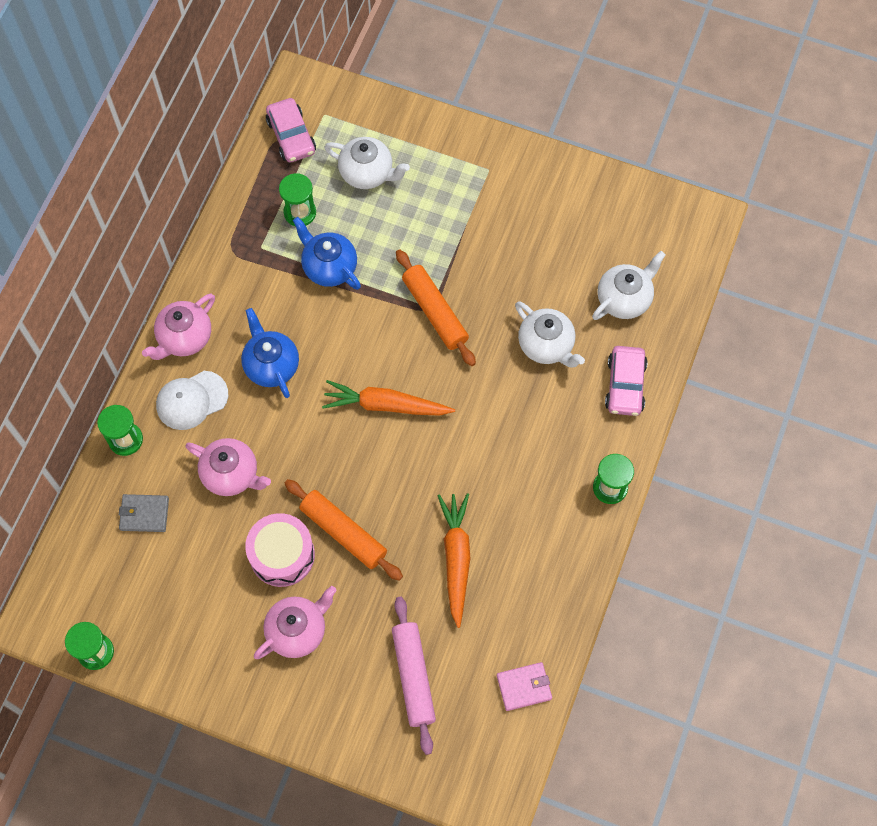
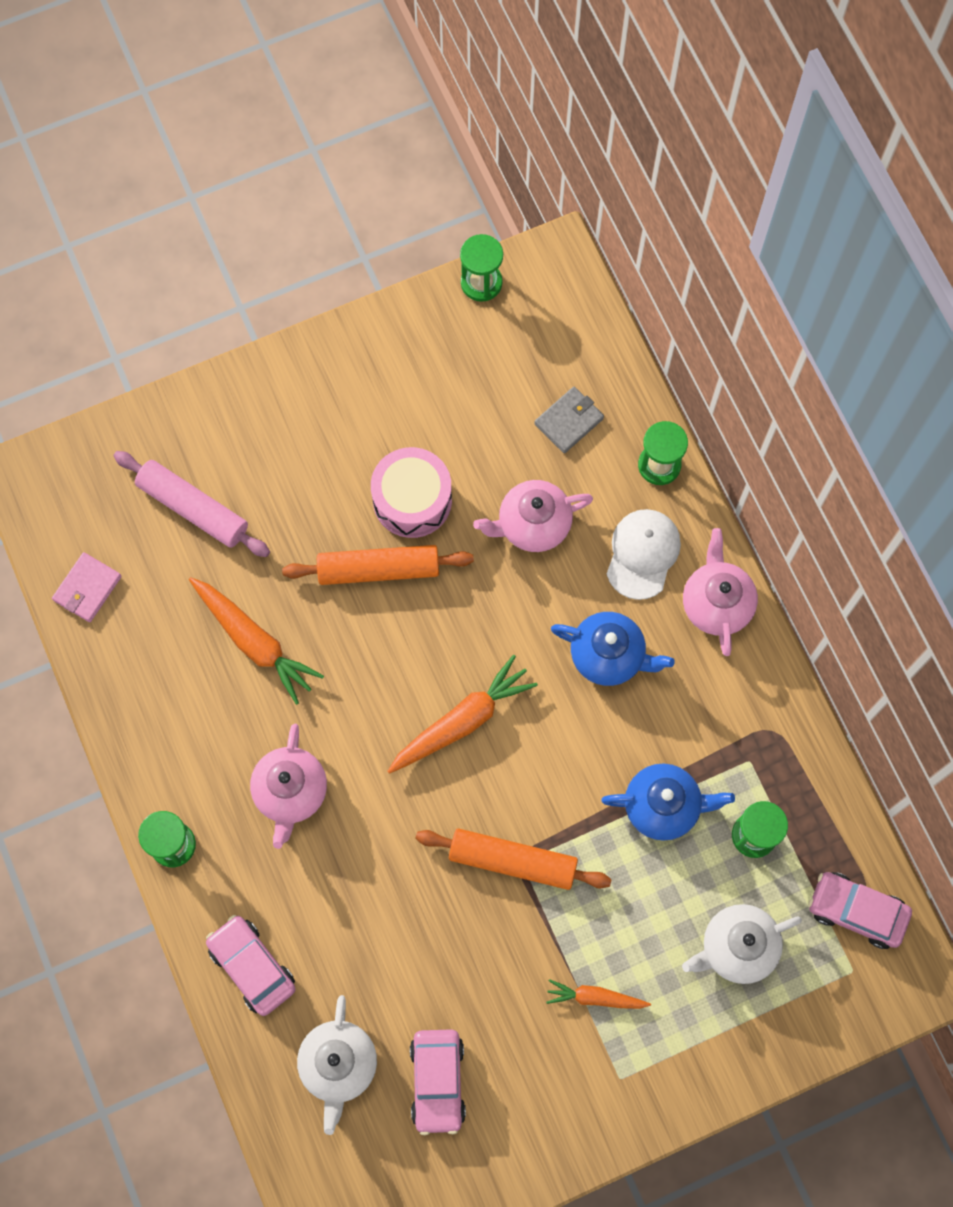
camera: 135 degrees right, 5 degrees up
(297, 630) = (332, 453): pink teapot -> pink teapot (291, 792)
(462, 214) = (595, 997): none -> orange carrot
(546, 345) = (369, 934): white teapot -> none
(581, 247) = (438, 1081): none -> pink car

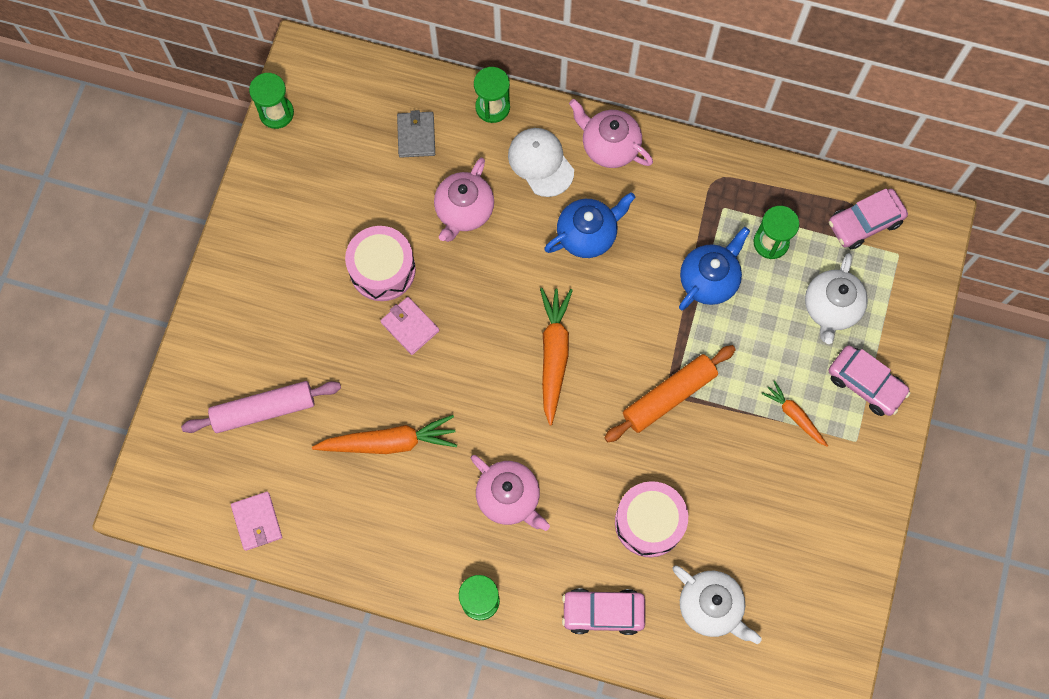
camera: 50 degrees left, 0 degrees up
(373, 941) = (649, 522): none -> pink drum
(378, 569) = (410, 326): orange rolling pin -> pink wallet
(438, 1081) = (770, 553): pink car -> pink car (865, 384)
(595, 997) = (794, 415): orange carrot -> orange carrot turned 90 degrees clockwise

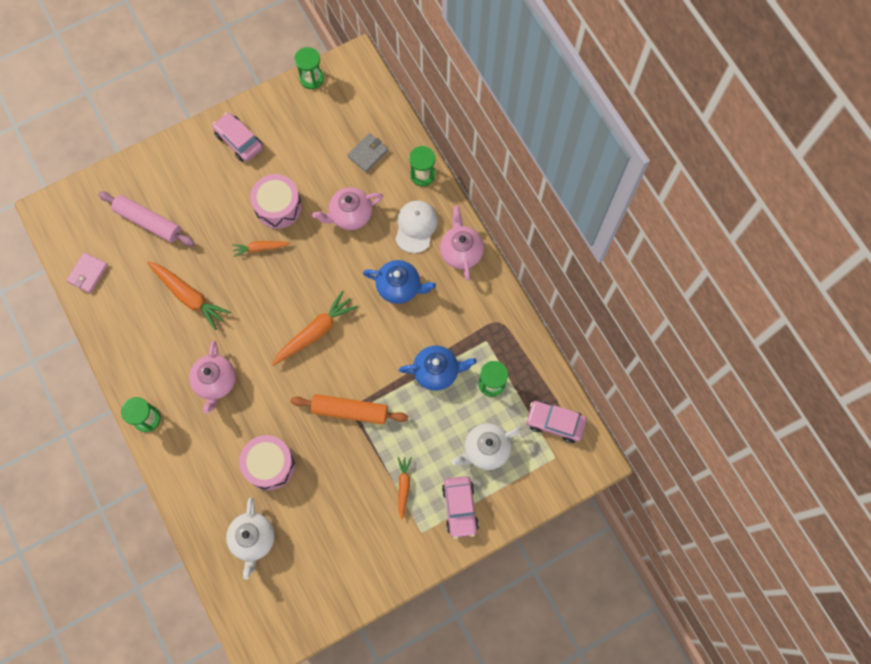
camera: 45 degrees right, 0 degrees up
(410, 326) = (260, 248): pink wallet -> orange carrot
(603, 612) = (198, 486): pink car -> pink car (239, 141)

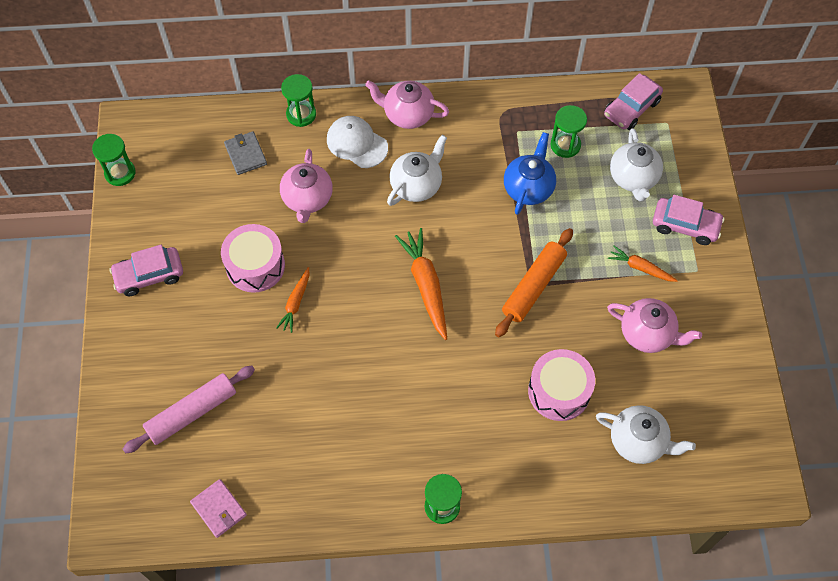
camera: 65 degrees left, 10 degrees down
(189, 296) = (313, 402): orange carrot -> none
(215, 382) = (433, 412): pink teapot -> pink teapot (647, 334)
(399, 287) = (416, 185): blue teapot -> white teapot

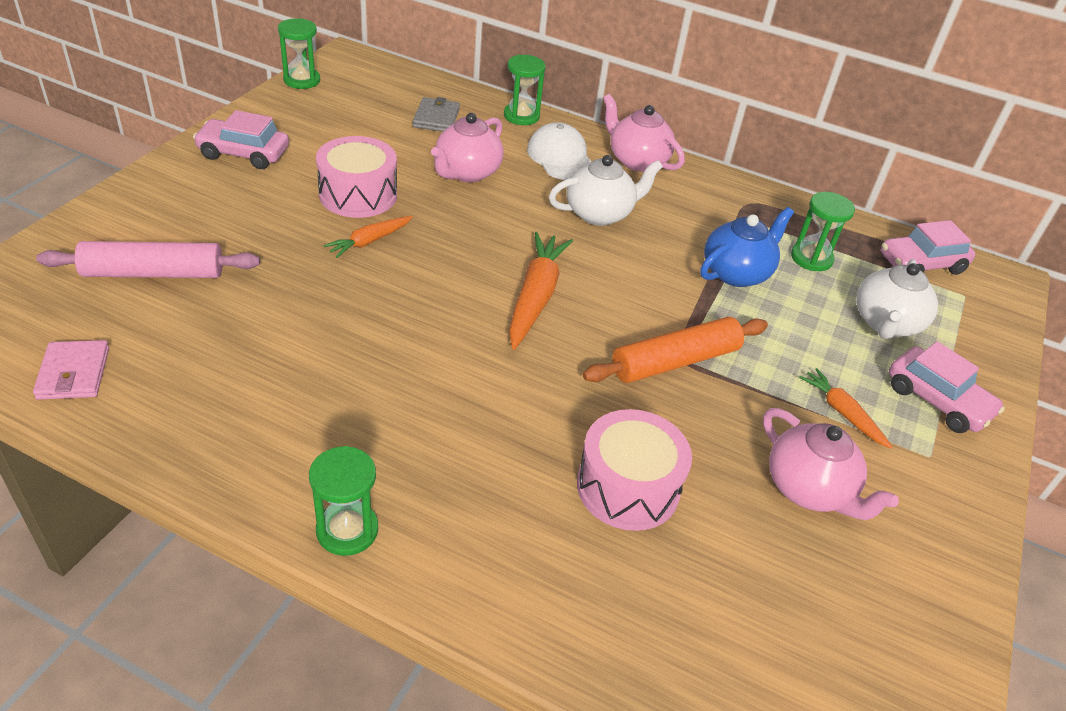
camera: 25 degrees right, 20 degrees down
(638, 441) = (710, 615): white teapot -> none

